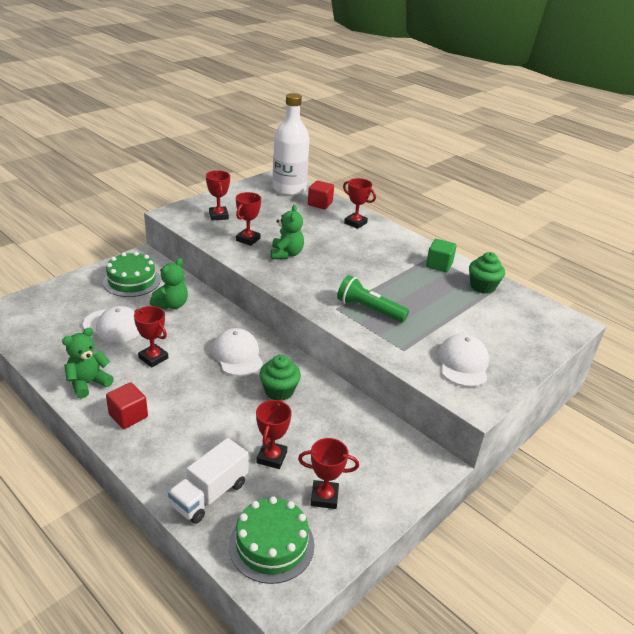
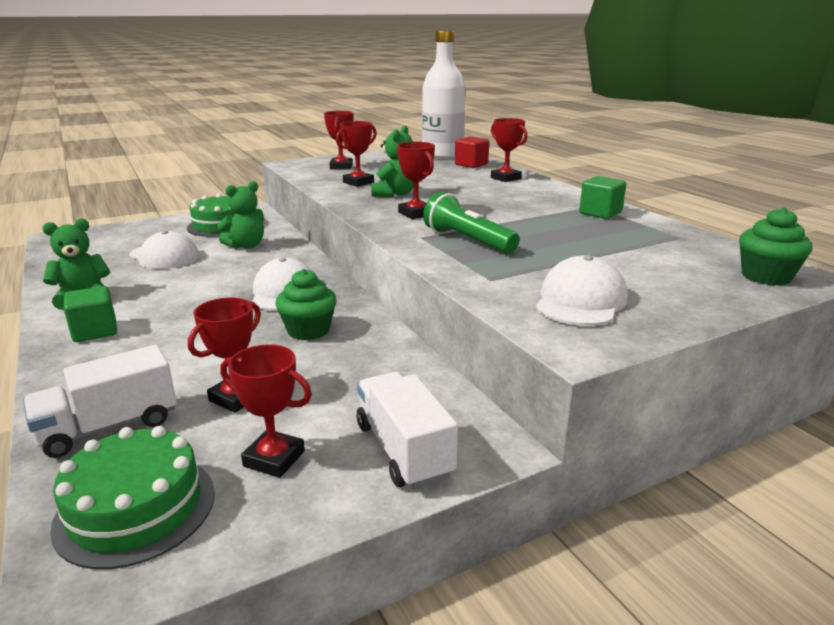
camera: 20 degrees right, 10 degrees down
(128, 416) = (95, 331): red cube -> green cube
(153, 358) = (180, 285): red trophy -> red trophy (415, 214)
(390, 477) = (403, 450): none -> white truck
(482, 286) = (658, 234): green cupcake -> green cupcake (766, 276)

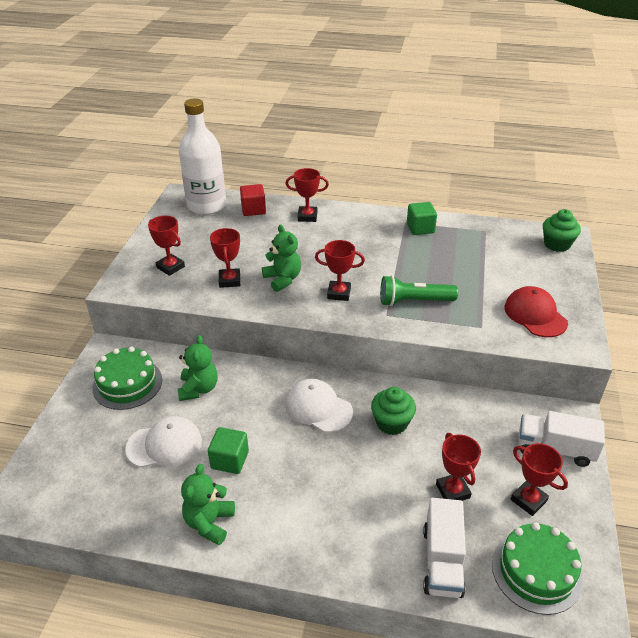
camera: 50 degrees left, 15 degrees up
(95, 331) = (287, 532): green cube -> green cube (230, 460)
(274, 458) = (528, 500): red trophy -> red trophy turned 75 degrees clockwise
(580, 300) = (535, 315): white cap -> red cap

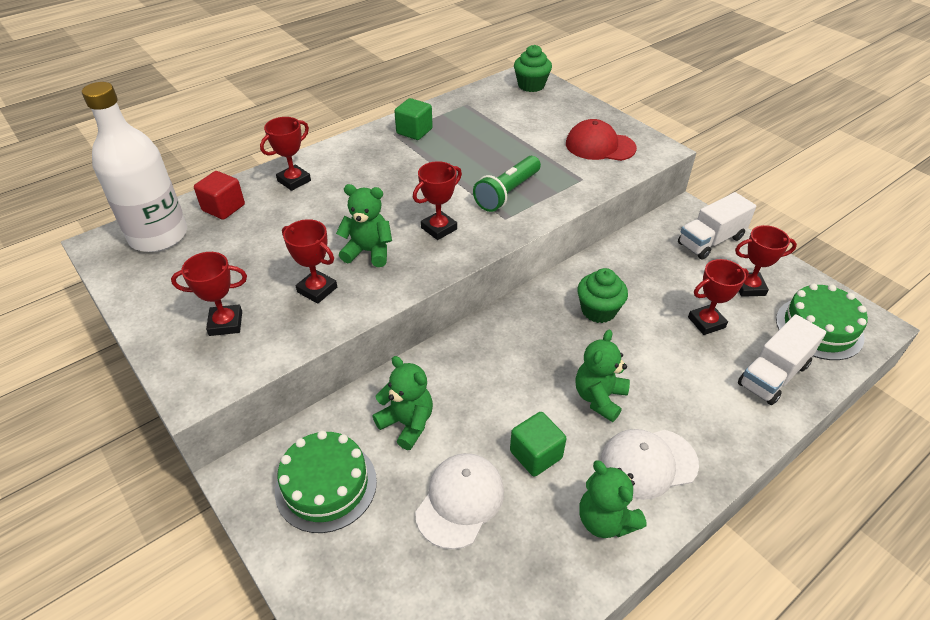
camera: 50 degrees left, 5 degrees up
(309, 466) = (599, 398): none -> green teddy bear
(318, 408) = (532, 347): white cap -> white cap (648, 463)
(442, 561) = (773, 375): white truck -> white truck turned 90 degrees clockwise
(453, 491) = (706, 322): red trophy -> red trophy turned 45 degrees counterclockwise

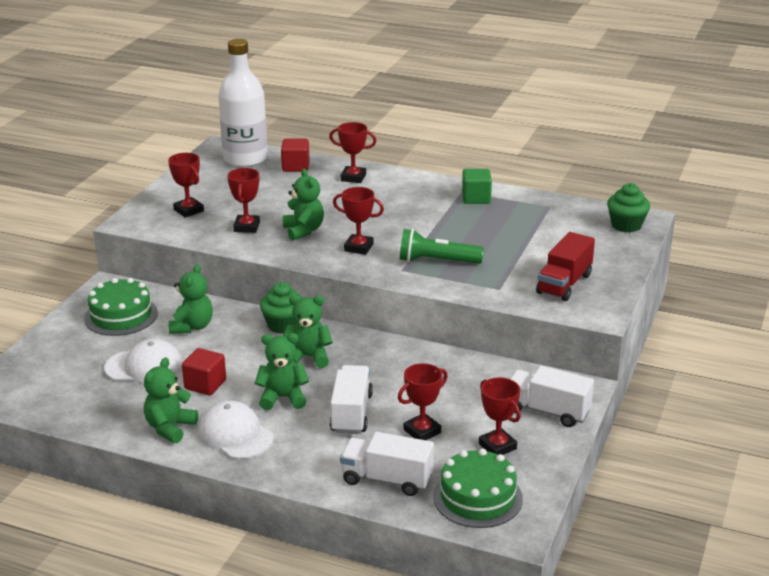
camera: 60 degrees right, 15 degrees down
(536, 351) = (308, 357): none -> green teddy bear
(536, 454) = (205, 385): green cube -> red cube
(598, 310) = (382, 373): green cupcake -> green cupcake (283, 325)
(600, 146) = (564, 284): red cap -> red truck
(654, 357) = (351, 413): none -> white truck
(706, 322) = (422, 431): red trophy -> red trophy turned 75 degrees counterclockwise

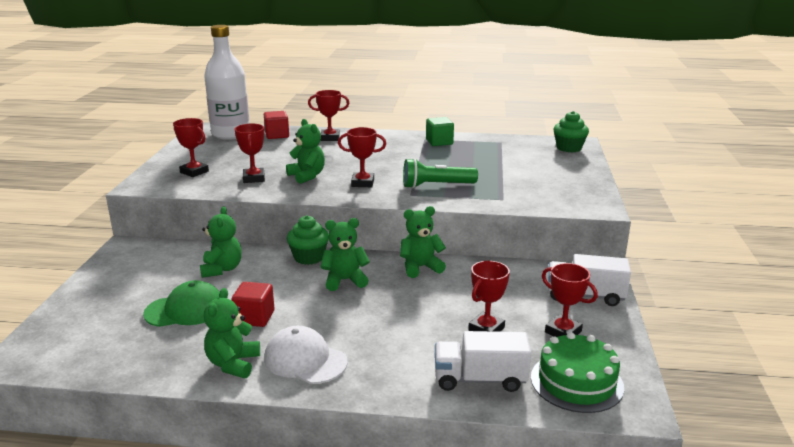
camera: 15 degrees left, 5 degrees down
(121, 315) = (147, 268): green cake -> none
(144, 366) = (185, 310): white cap -> green cap
(283, 398) = (337, 318): green teddy bear -> green teddy bear (420, 267)
(351, 413) = (411, 323): white truck -> none
(564, 284) = (553, 190): red truck -> none

